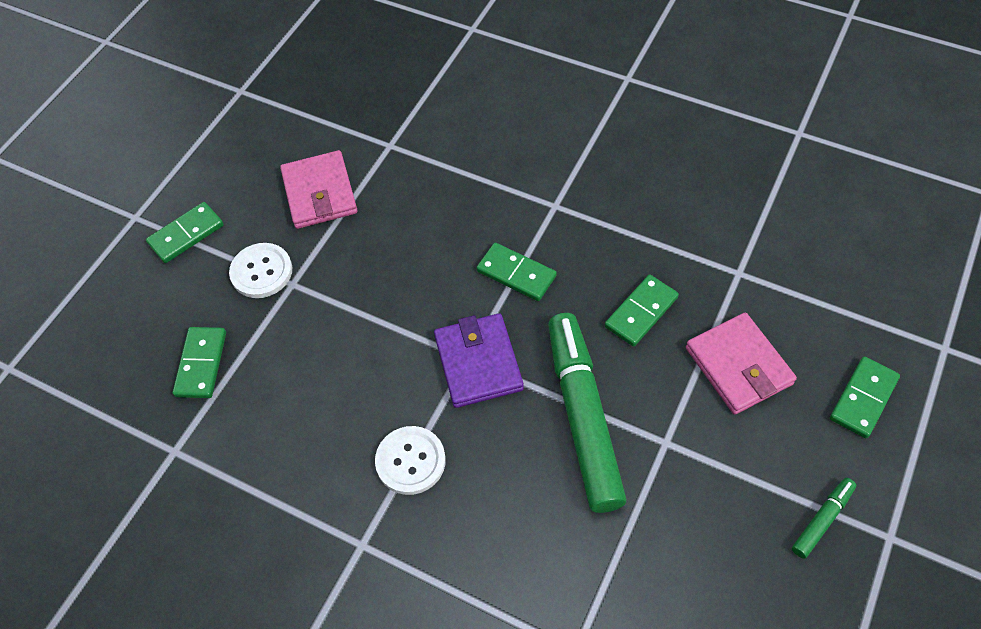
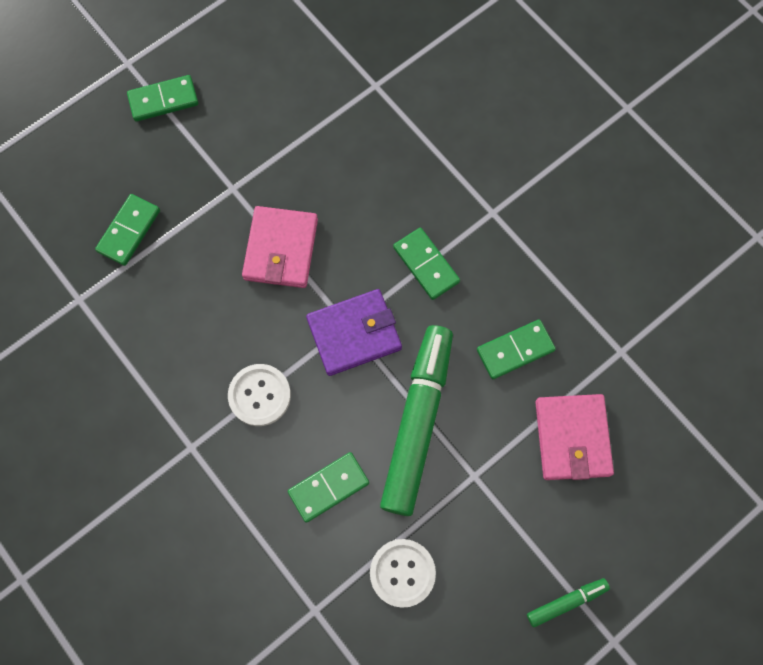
camera: 20 degrees right, 15 degrees up
(261, 272) = (212, 165): white button -> white button (402, 572)
(320, 193) = (293, 108): pink wallet -> pink wallet (281, 249)
(478, 363) = (354, 334): purple wallet -> purple wallet turned 60 degrees clockwise
(863, 398) = (662, 516): green domino -> green domino (328, 487)

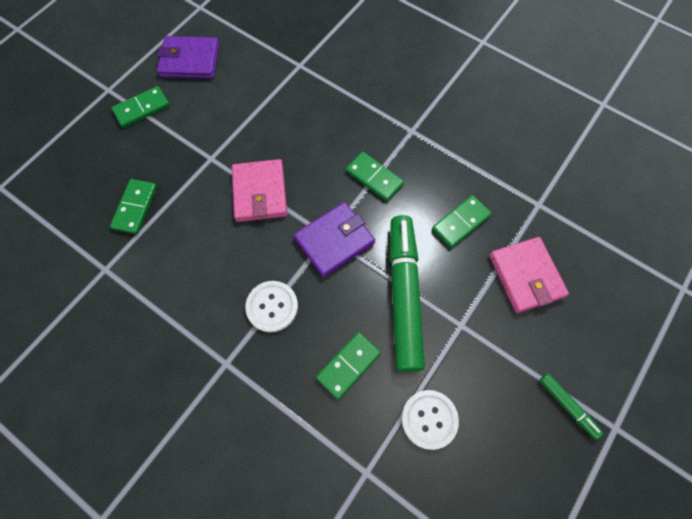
camera: 15 degrees left, 5 degrees down
(237, 46) = (190, 61): none -> purple wallet
(566, 602) = (567, 406): green marker -> green marker turned 90 degrees clockwise

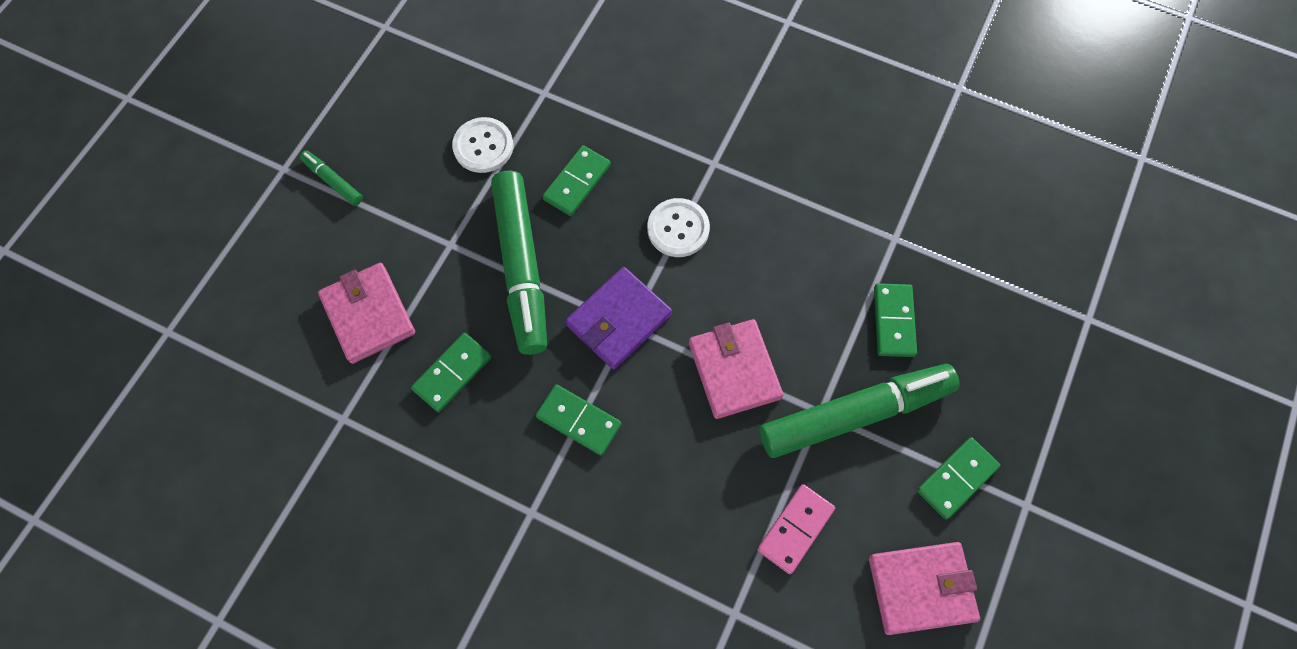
camera: 170 degrees right, 0 degrees up
(188, 153) = (855, 414): none -> green marker
(190, 61) = (921, 588): purple wallet -> pink wallet
(251, 98) = (795, 529): none -> pink domino

